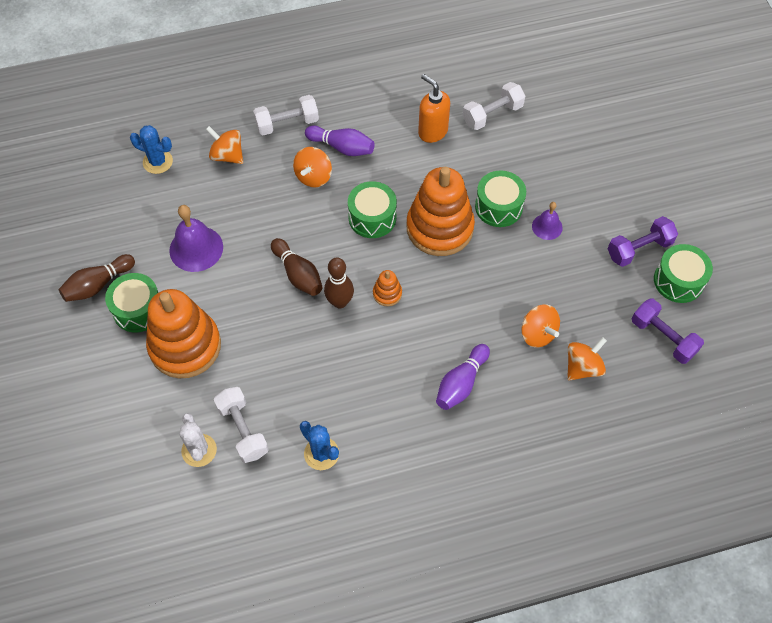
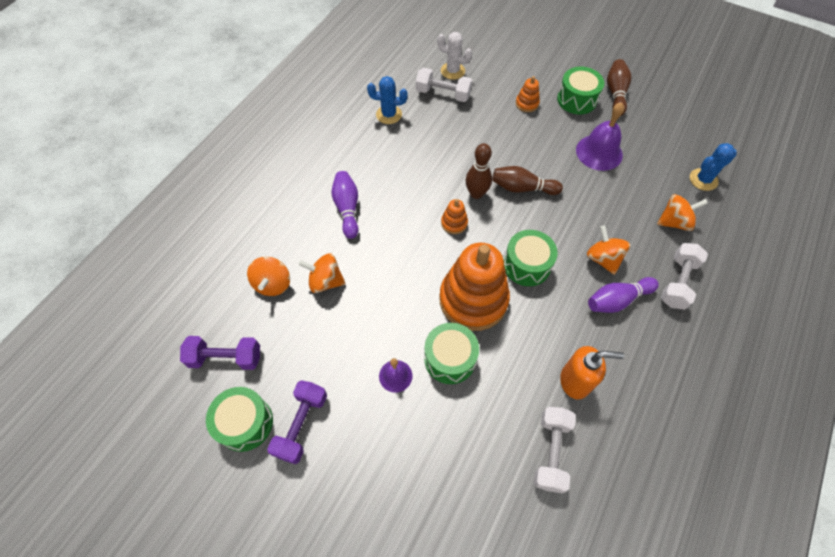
camera: 135 degrees right, 0 degrees up
(185, 346) = (527, 104): orange stacking toy -> orange stacking toy, size x0.42

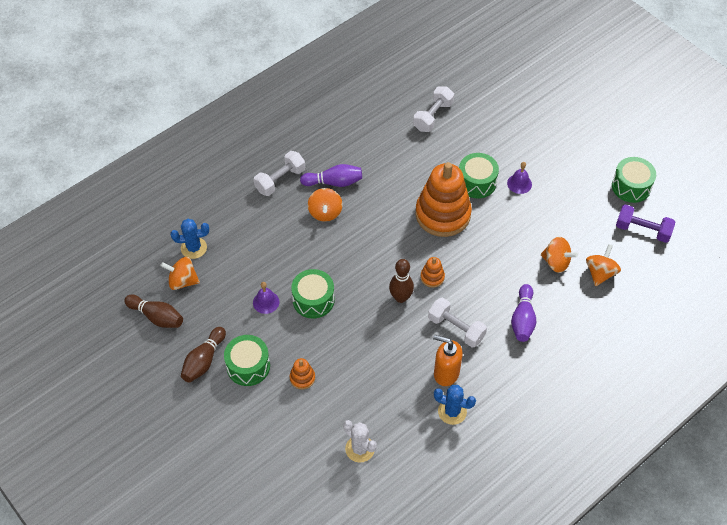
camera: 160 degrees left, 5 degrees down
(301, 425) = (592, 175): purple dumbbell -> none
(443, 94) = (384, 420): white dumbbell -> white dumbbell (456, 328)
(522, 188) = (357, 290): brown bowling pin -> brown bowling pin (157, 317)
(527, 265) = (388, 226): green drum -> green drum (313, 300)
(575, 381) = (396, 145): orange soap dispenser -> orange soap dispenser (446, 373)
(599, 152) = (266, 302): purple bell -> purple bell, size x0.58
(674, 222) = (247, 222): orange spinning top -> orange spinning top (182, 281)

